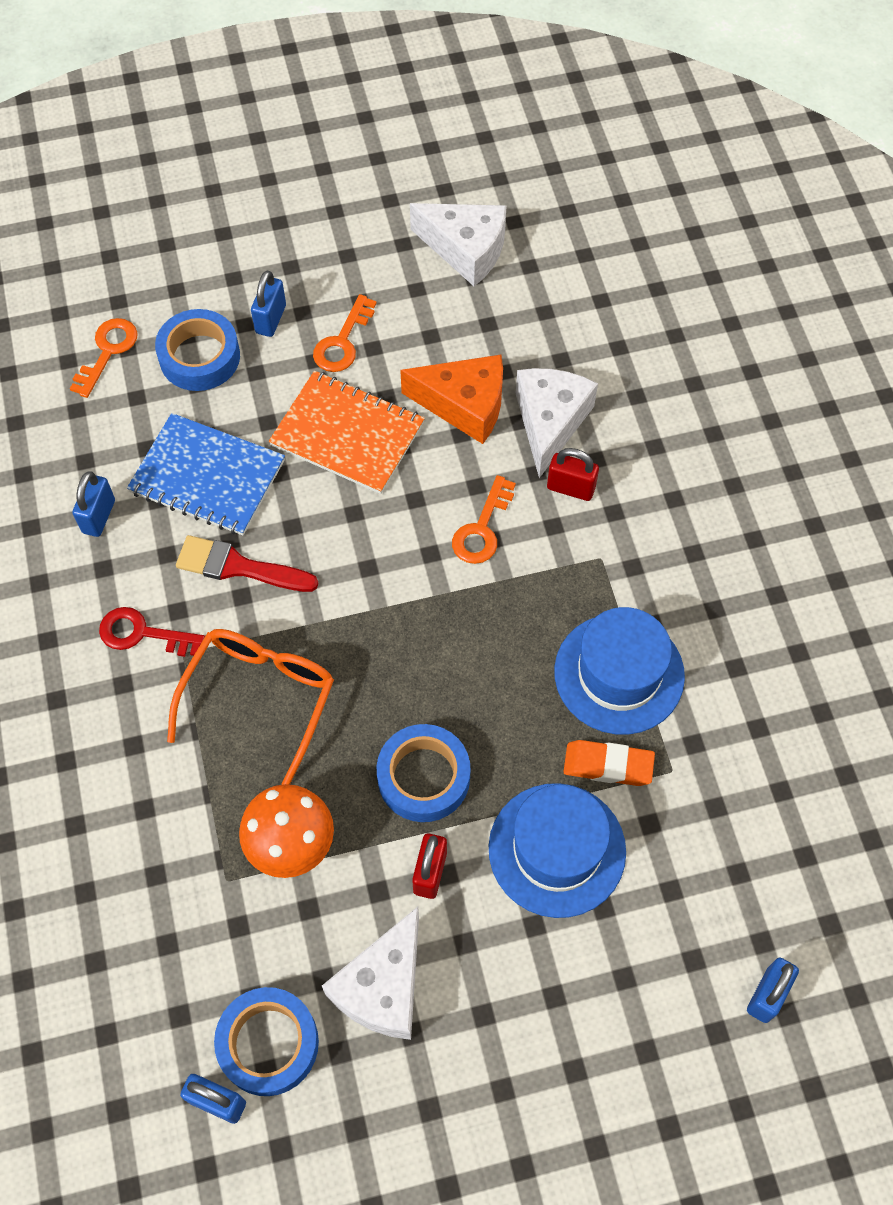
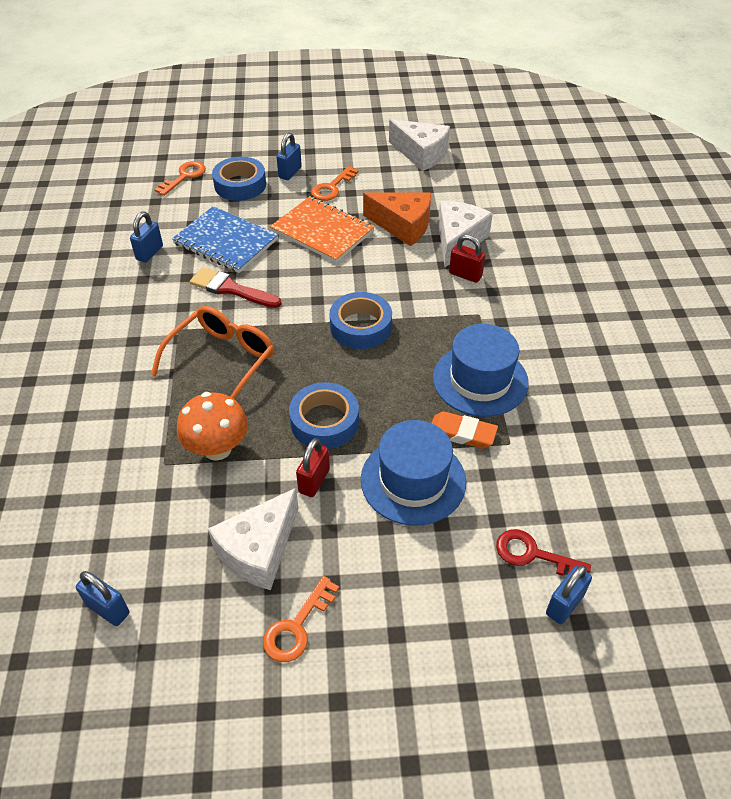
camera: 10 degrees right, 15 degrees down
(142, 634) = (155, 316): red key -> red key (533, 555)
(268, 1043) = (160, 575): blue tape -> blue tape (360, 326)
(482, 529) = (400, 289): orange key -> orange key (297, 627)

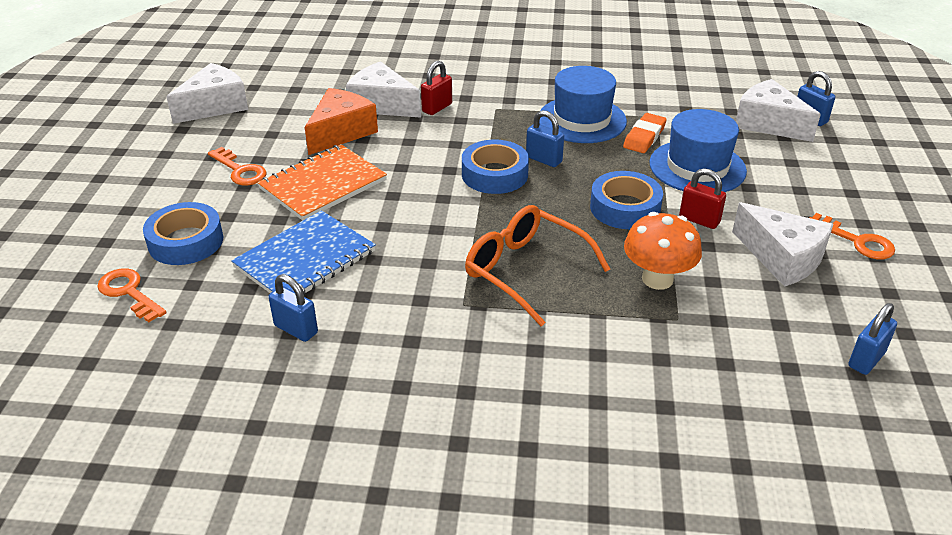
camera: 80 degrees left, 10 degrees down
(231, 289) = (401, 259): red brush -> none
(290, 172) = (186, 199): blue padlock -> blue padlock (544, 159)
(533, 555) = (768, 124): red key -> white cheese

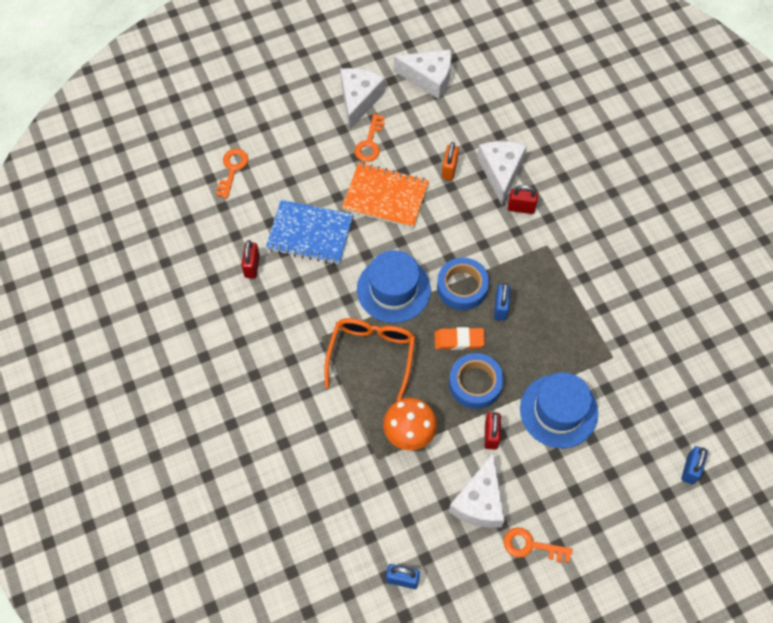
camera: 60 degrees right, 25 degrees up
(186, 241) = (288, 164): blue tape -> none
(296, 329) = (252, 266): blue padlock -> red padlock
(341, 132) = (449, 169): orange cheese -> orange padlock
(582, 120) = (571, 308): blue hat -> blue hat (393, 289)
(644, 137) = (576, 360): orange eraser -> orange eraser (459, 340)
(768, 124) = (659, 440): white cheese -> white cheese (359, 100)
(857, 241) = (531, 546): orange key -> orange key turned 90 degrees clockwise

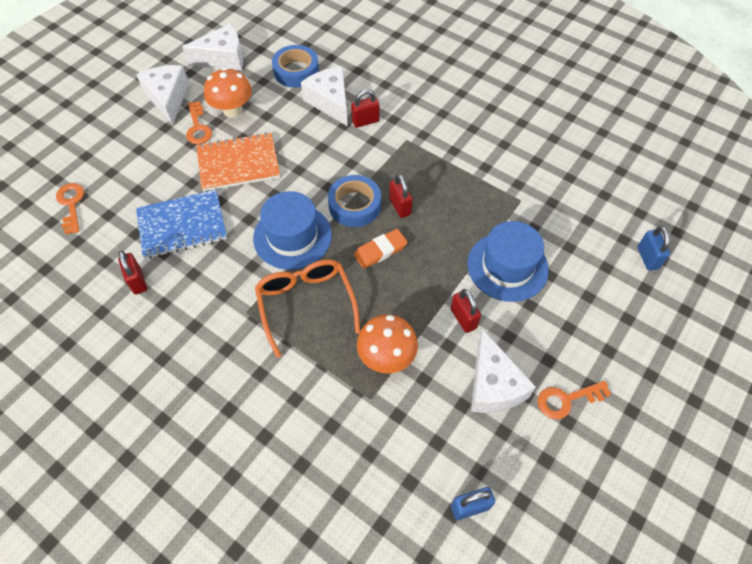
camera: 30 degrees left, 5 degrees down
(408, 139) = (232, 110): none -> orange mushroom
(449, 169) = (284, 118): orange padlock -> none
(475, 383) = (419, 280): blue tape -> blue tape (296, 71)
(500, 308) = (400, 206): blue padlock -> red padlock

